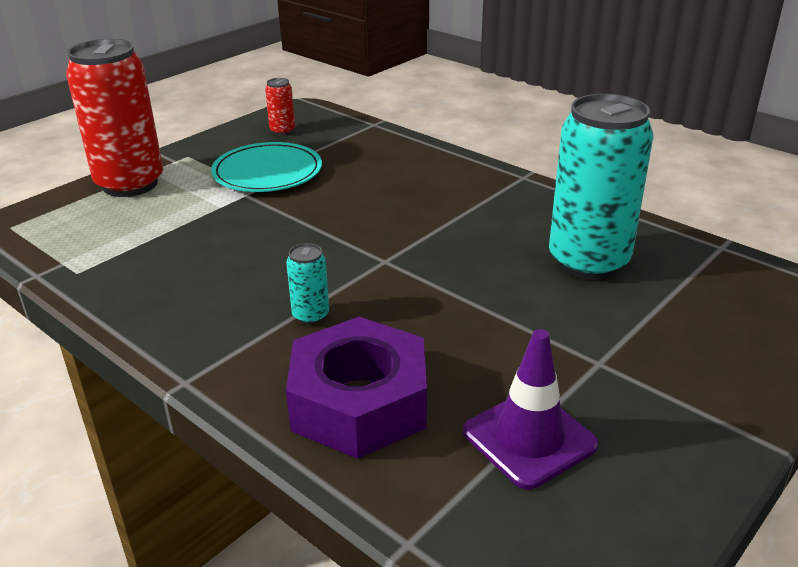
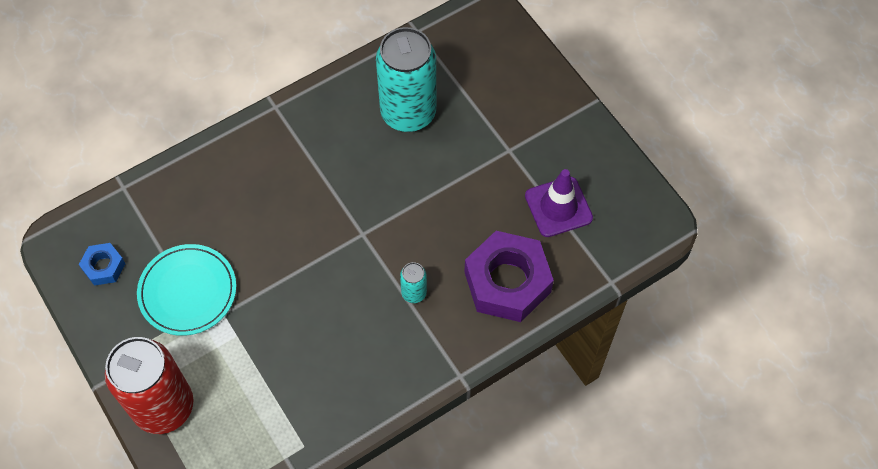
camera: 75 degrees left, 30 degrees up
(282, 131) = (104, 267): red can -> blue nut

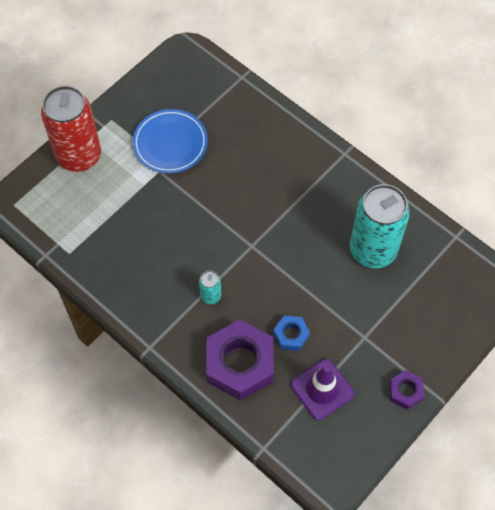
camera: 75 degrees right, 0 degrees up
(104, 267) = (175, 86): blue nut -> blue nut (291, 335)
(188, 291) = (170, 143): turquoise plate -> blue plate
(580, 129) = (405, 391): none -> purple nut

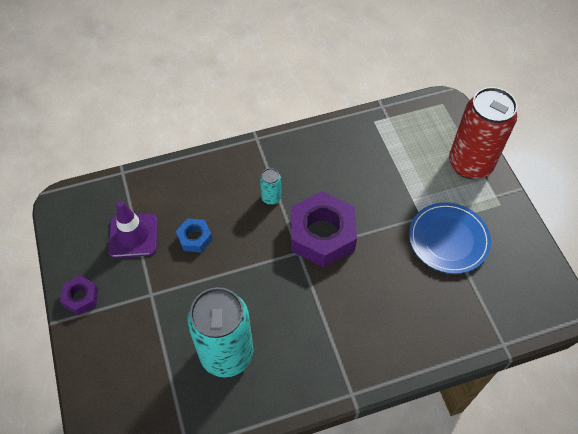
camera: 120 degrees right, 5 degrees down
(240, 364) = (198, 189): purple nut -> purple nut (322, 235)

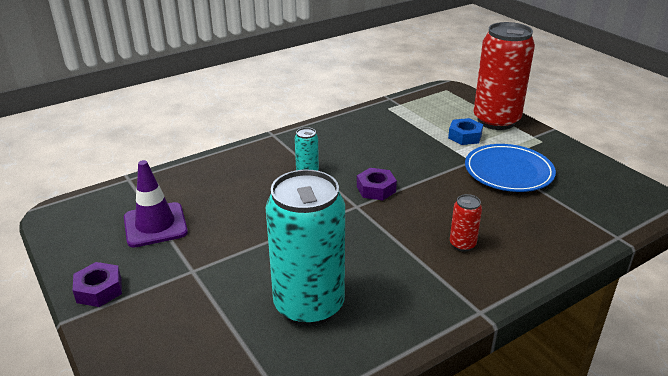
camera: 15 degrees left, 25 degrees down
(195, 238) = (232, 215): blue nut -> blue nut (465, 136)
(322, 235) = (376, 189): purple nut -> purple nut, size x0.48
(368, 320) = (462, 244): none -> red can

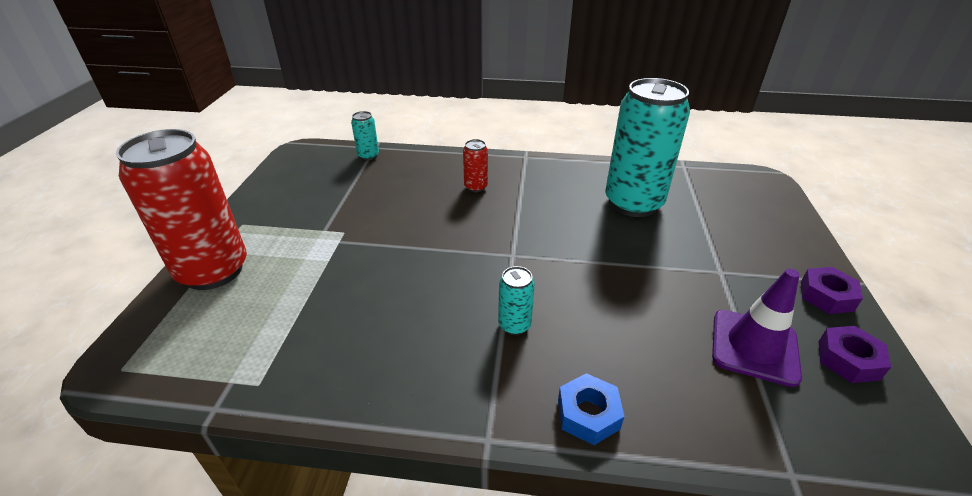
camera: 140 degrees left, 5 degrees up
(376, 189) = (471, 261): purple nut -> purple nut (848, 360)
(465, 136) = (284, 271): blue nut -> blue nut (588, 414)
(508, 171) = (335, 214): blue plate -> none
(599, 224) = (368, 156): none -> turquoise can

